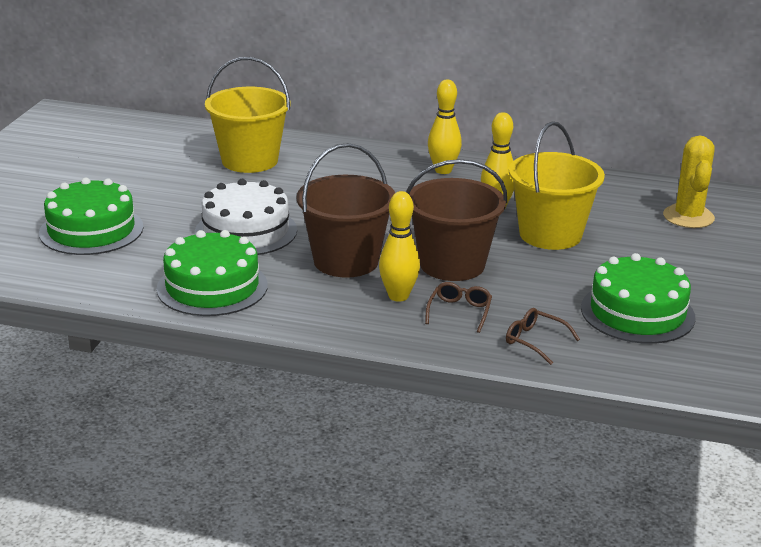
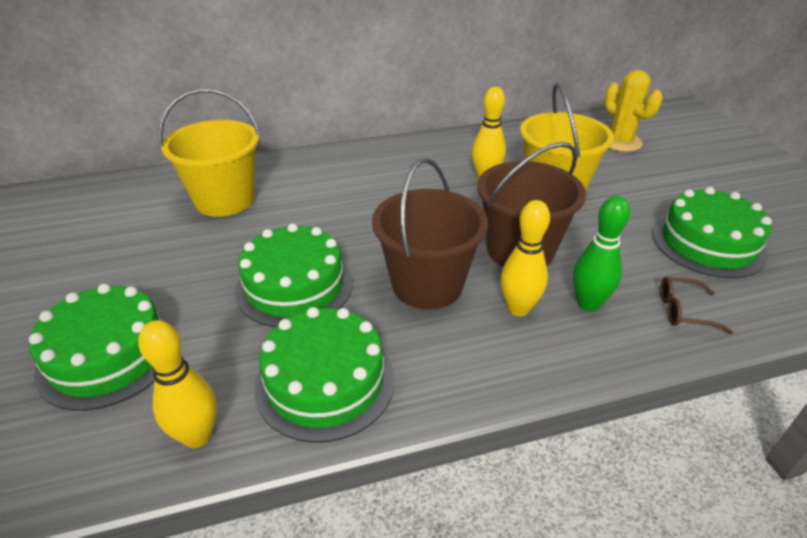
camera: 30 degrees left, 10 degrees up
(246, 231) = (294, 286): white cake -> green cake
(443, 170) = (406, 157): yellow bowling pin -> yellow bowling pin (197, 436)
(459, 312) = (588, 304): brown glasses -> green bowling pin

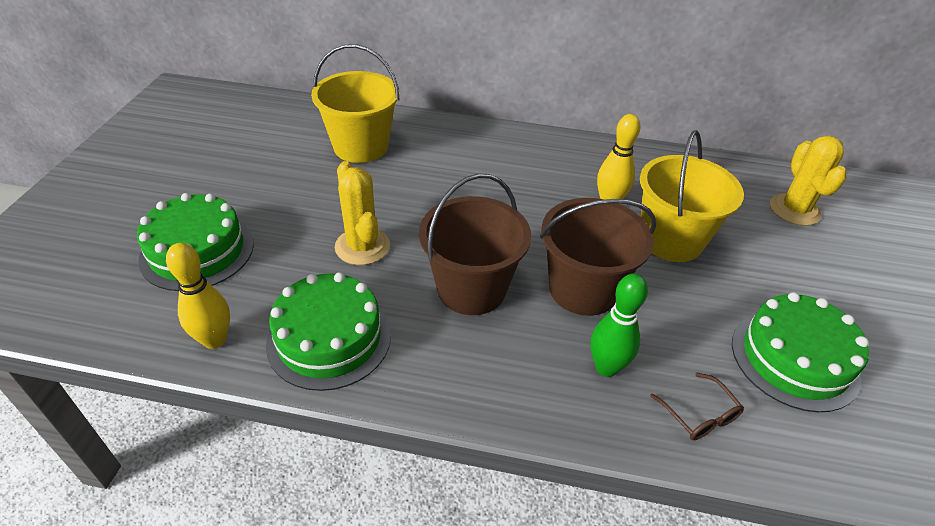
camera: 25 degrees right, 5 degrees up
(294, 286) = (362, 246): green cake -> yellow cactus
(518, 308) = (535, 344): yellow bowling pin -> none
(683, 311) = (700, 415): brown glasses -> brown glasses turned 150 degrees counterclockwise

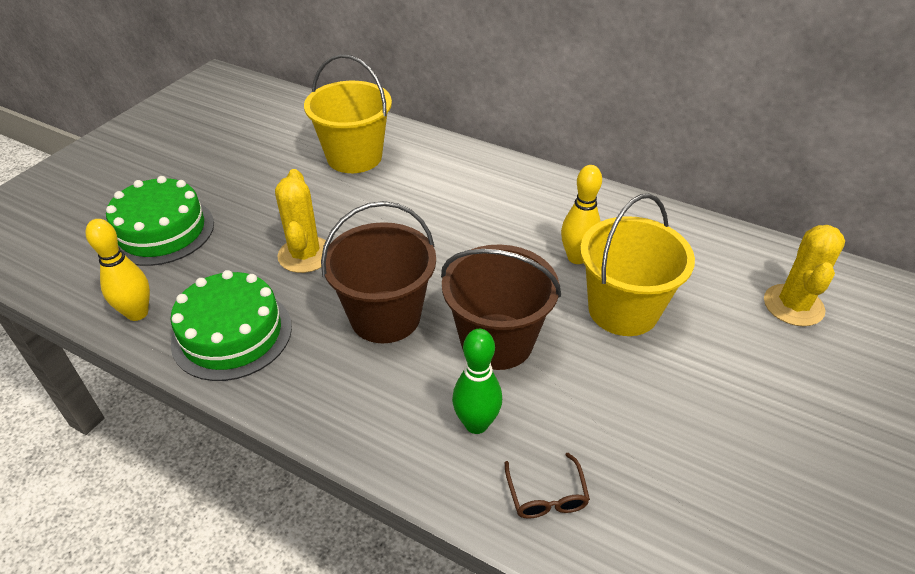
camera: 20 degrees right, 0 degrees up
(794, 359) = (689, 466): green cake -> none

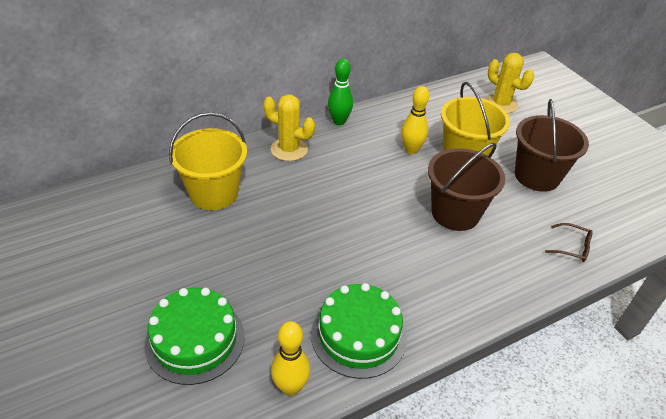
camera: 60 degrees left, 0 degrees up
(305, 255) = (305, 264): yellow cactus -> yellow cactus (289, 149)
(385, 316) = (400, 250): brown bucket -> brown bucket (537, 176)
(476, 424) = (511, 250): green bowling pin -> green bowling pin (339, 121)

